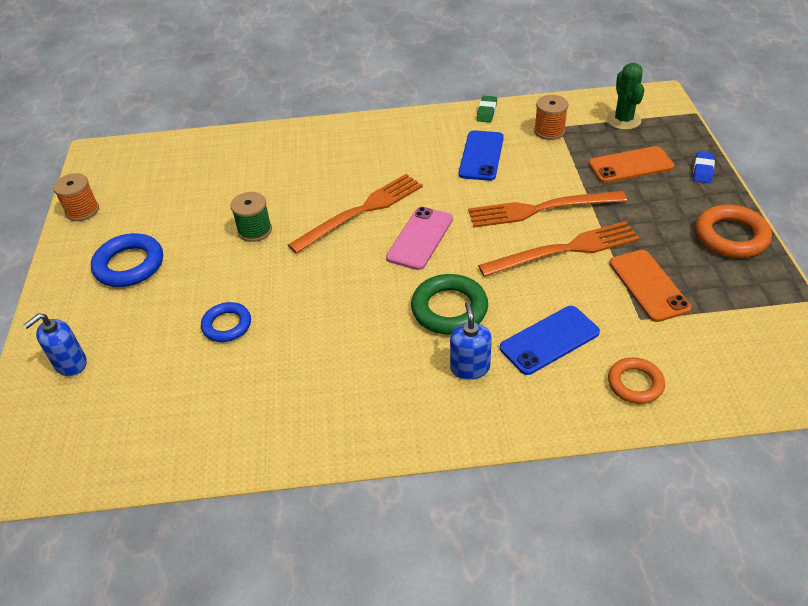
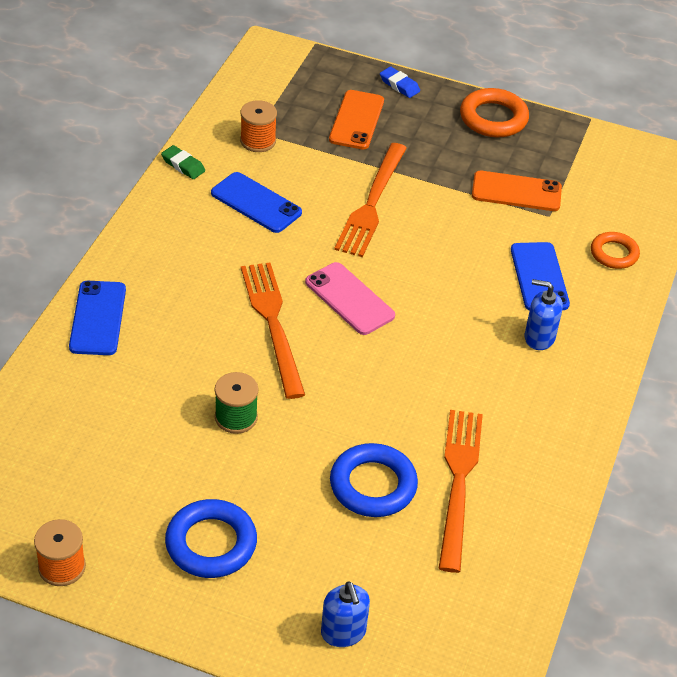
camera: 70 degrees left, 0 degrees up
(227, 325) = (373, 485): blue ring -> blue ring, size x1.53
(306, 138) = (98, 318): none -> blue phone
(449, 309) = (461, 320): green ring -> none
(565, 250) = (438, 216): orange fork -> orange fork (459, 482)
(623, 120) = (285, 89): green cactus -> none

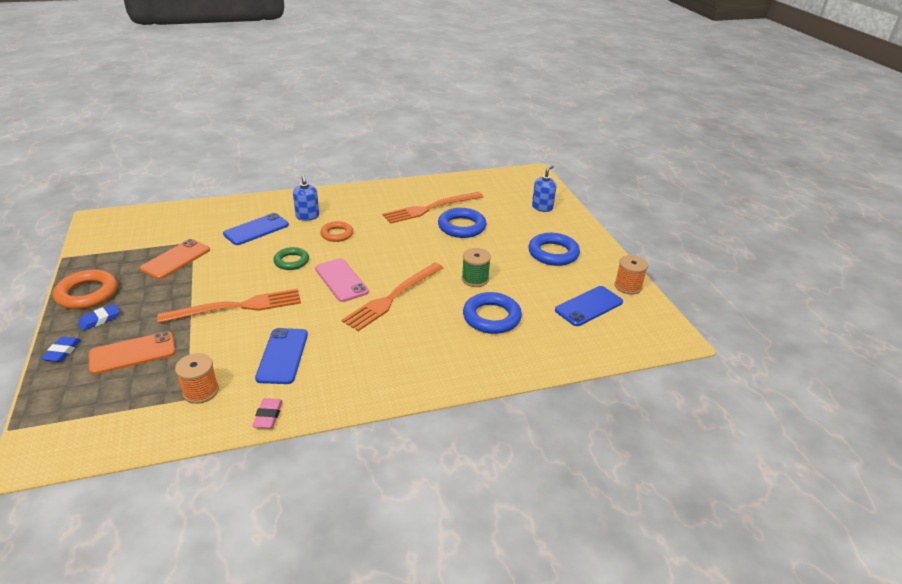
camera: 125 degrees left, 10 degrees down
(98, 318) = (470, 367): blue phone -> blue phone (589, 306)
(151, 384) = (491, 317): none -> blue ring
(183, 165) = (268, 416): green eraser -> pink eraser
(349, 299) = (341, 280): pink phone -> pink phone turned 45 degrees counterclockwise
(430, 276) = (291, 261): none -> green ring
(434, 115) = (100, 320): none -> blue eraser
(516, 192) = (176, 259): orange phone -> orange phone turned 60 degrees clockwise
(614, 254) = (212, 215): orange ring -> orange ring (337, 234)

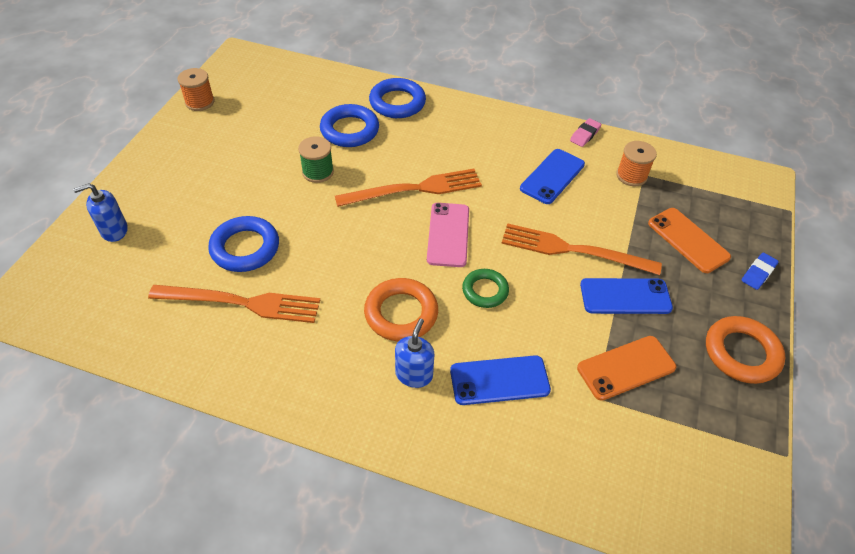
camera: 145 degrees left, 15 degrees up
(100, 320) = (723, 301): blue eraser -> none
(132, 353) = (688, 240): orange phone -> orange phone turned 45 degrees clockwise
(337, 234) = (401, 313): orange ring -> orange ring, size x1.53
(553, 253) = (205, 163): blue ring -> blue ring (397, 103)
(589, 306) = (260, 102): blue phone -> blue phone (625, 296)

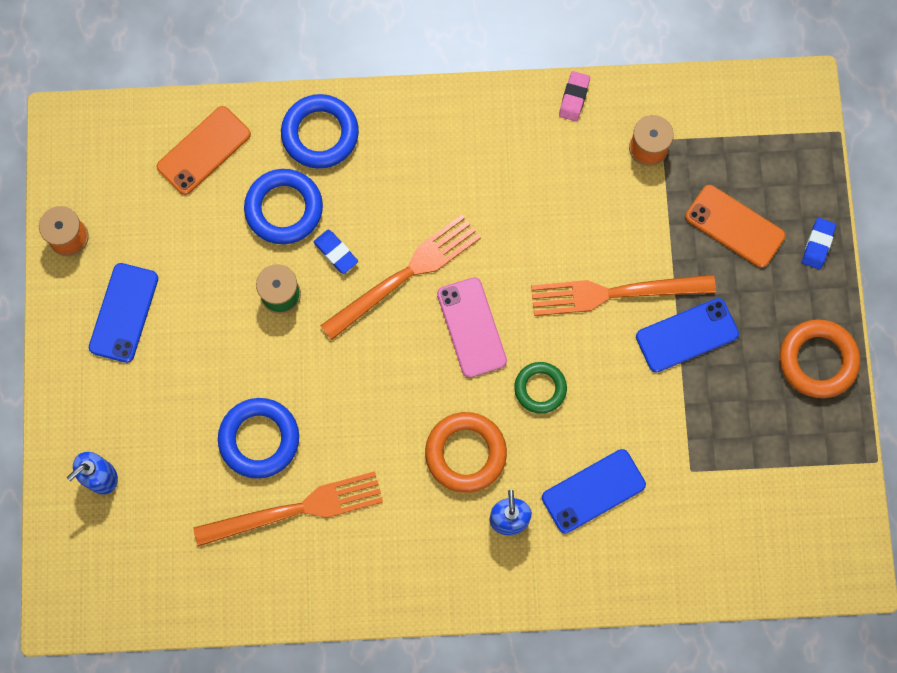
camera: 20 degrees left, 25 degrees up
(371, 162) = (336, 253): none -> blue eraser
(552, 176) = (557, 187): blue phone -> blue phone (124, 313)
(626, 368) = (710, 425): orange phone -> orange phone (204, 150)

